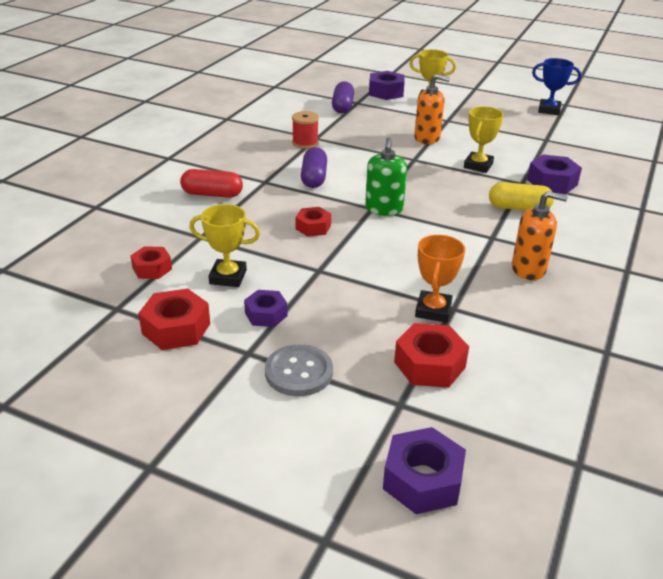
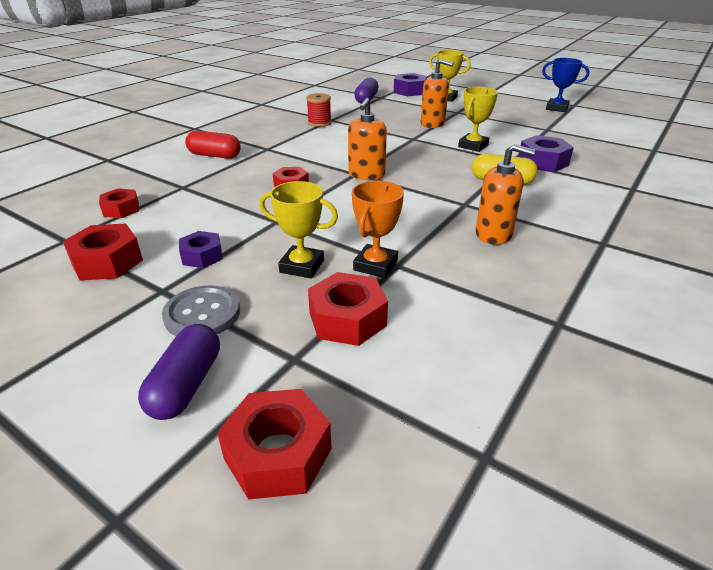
camera: 10 degrees right, 0 degrees up
(228, 277) = (186, 221): yellow trophy -> yellow trophy (302, 266)
(314, 178) = (313, 148): purple capsule -> purple capsule (186, 385)
(384, 209) = (366, 175): green soap dispenser -> orange soap dispenser
(422, 480) = (278, 453): purple nut -> red nut

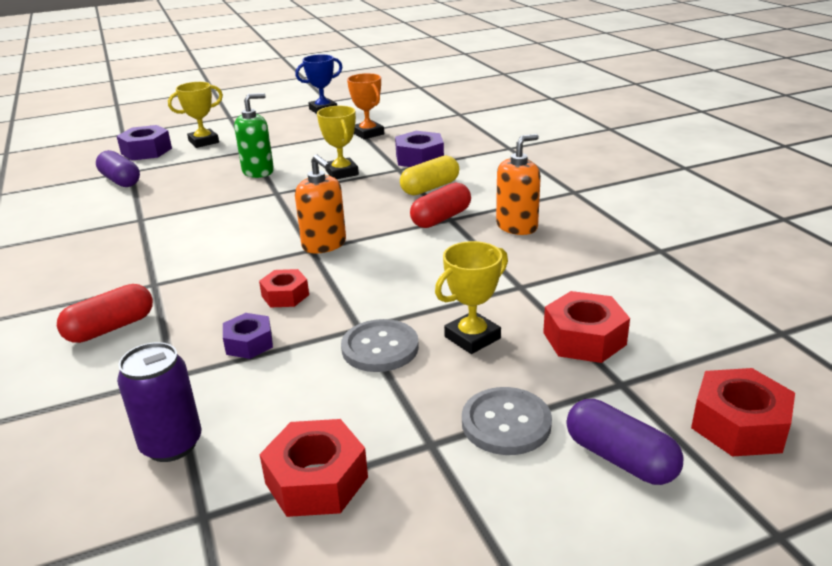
camera: 55 degrees left, 5 degrees down
(121, 209) = (171, 444): red nut -> purple can
(202, 256) = (383, 398): purple nut -> purple nut (249, 343)
(258, 236) = (380, 348): none -> grey button
(319, 123) = (137, 229): red spool -> none
(375, 265) = (510, 297): orange trophy -> orange trophy (368, 133)
(432, 124) = (258, 171): orange soap dispenser -> green soap dispenser
(460, 200) = (441, 218): none -> red capsule

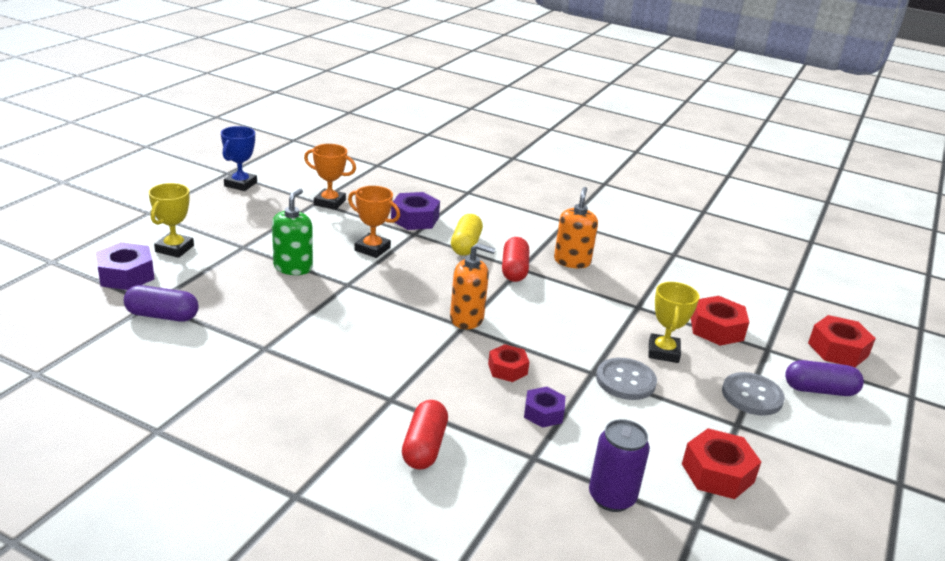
camera: 45 degrees left, 0 degrees up
(342, 173) = (372, 249): yellow trophy -> orange trophy

